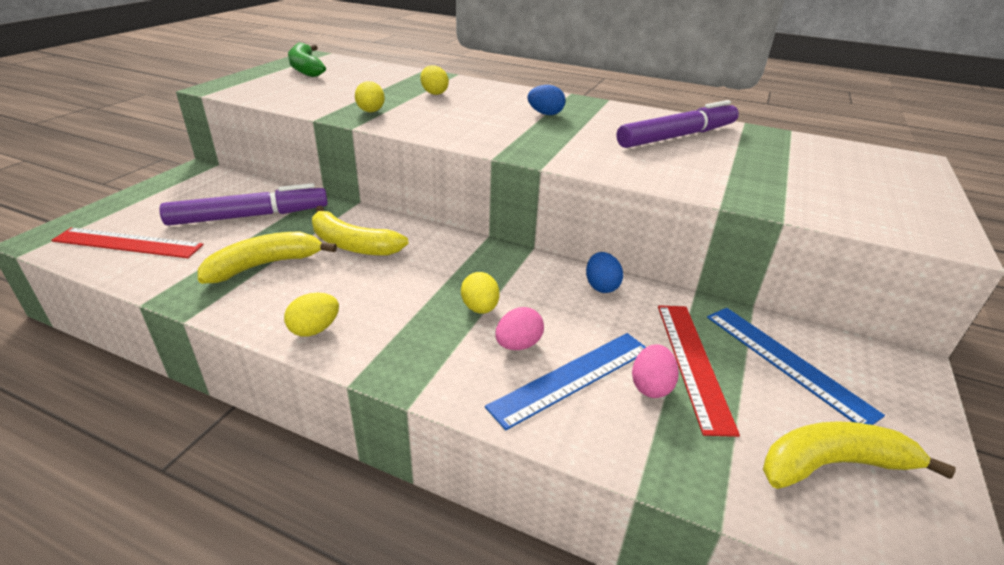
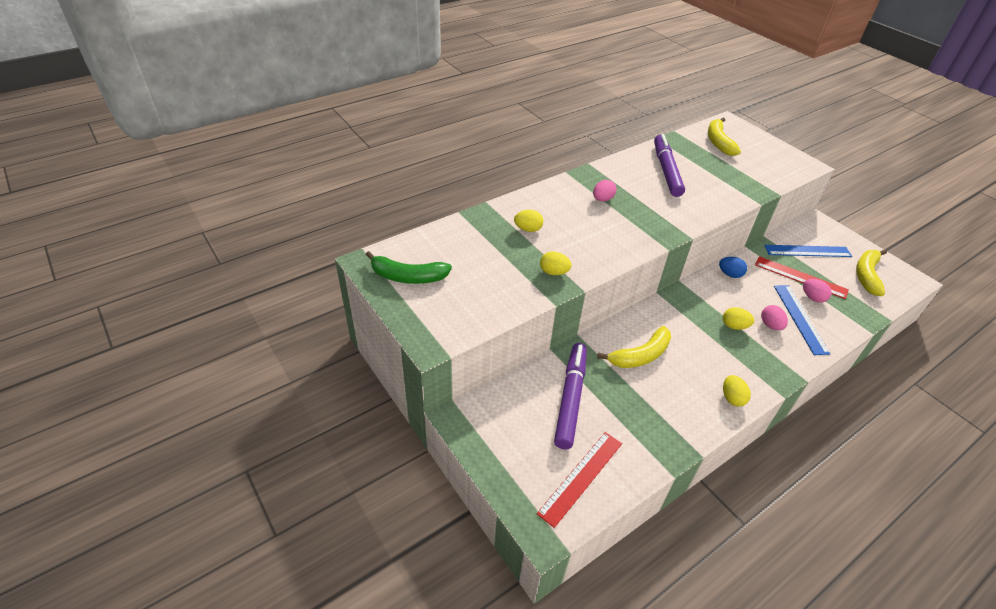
camera: 60 degrees left, 10 degrees up
(265, 265) = (649, 404): yellow banana -> yellow banana (718, 142)
(545, 114) = (602, 199): blue egg -> pink egg

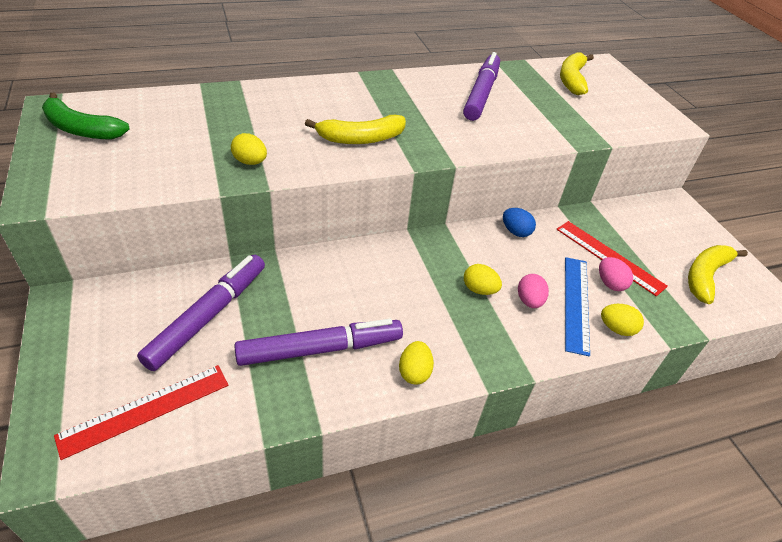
camera: 15 degrees right, 0 degrees up
(528, 229) = (261, 115): yellow egg -> yellow egg (616, 329)
(602, 199) = (377, 105): pink egg -> none
(640, 355) = (332, 292): yellow banana -> yellow banana (361, 139)
(662, 400) = (320, 349): none -> purple marker
(807, 251) = (639, 230): blue ruler -> none

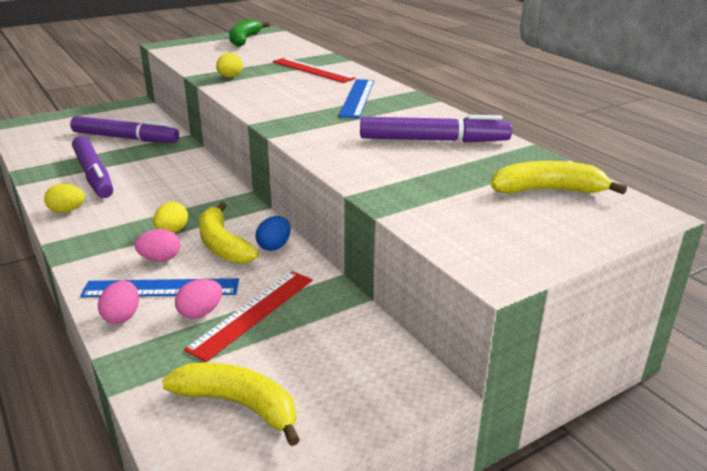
camera: 80 degrees right, 15 degrees down
(145, 409) = (46, 137): red ruler -> red ruler (312, 70)
(361, 139) = (289, 102): yellow banana -> yellow banana (222, 244)
(366, 102) = (357, 98): none -> blue ruler
(616, 329) = (122, 316): yellow egg -> pink egg

